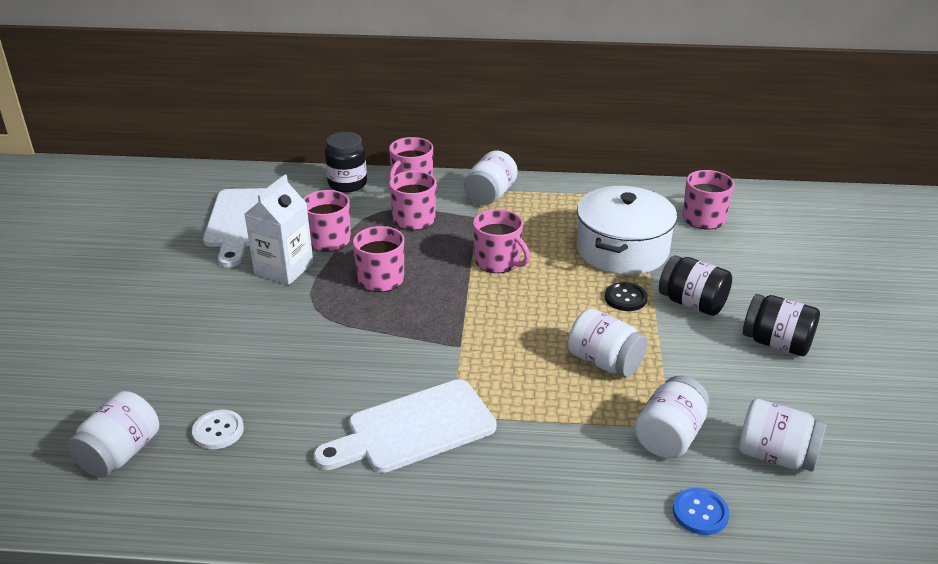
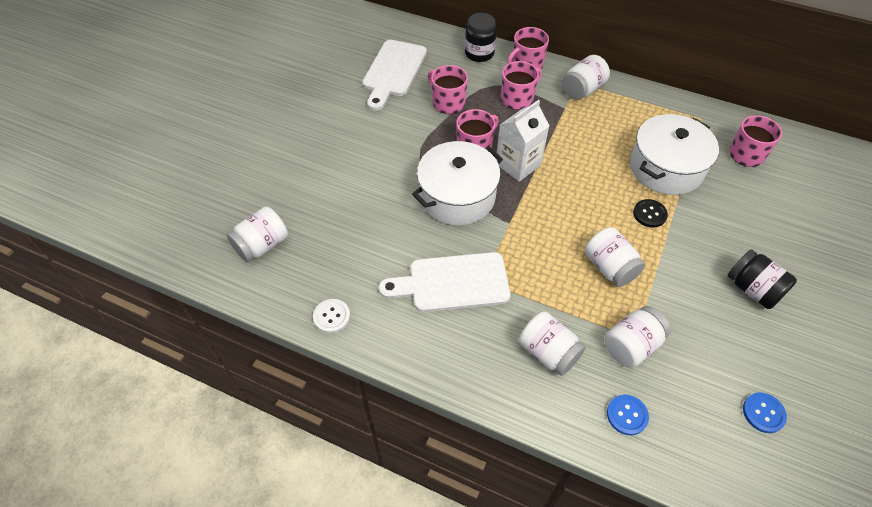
camera: 20 degrees right, 20 degrees up
(218, 431) = (326, 245): white button -> white button (331, 316)
(284, 268) = (409, 121): white carton -> white carton (518, 164)
(381, 334) = (457, 196): none -> white pot
(498, 262) = (565, 154): pink mug -> none
(692, 303) = (700, 233): black jar -> none
(775, 455) = (705, 387): white jar -> white jar (548, 352)
(853, 463) = (763, 413): none -> blue button

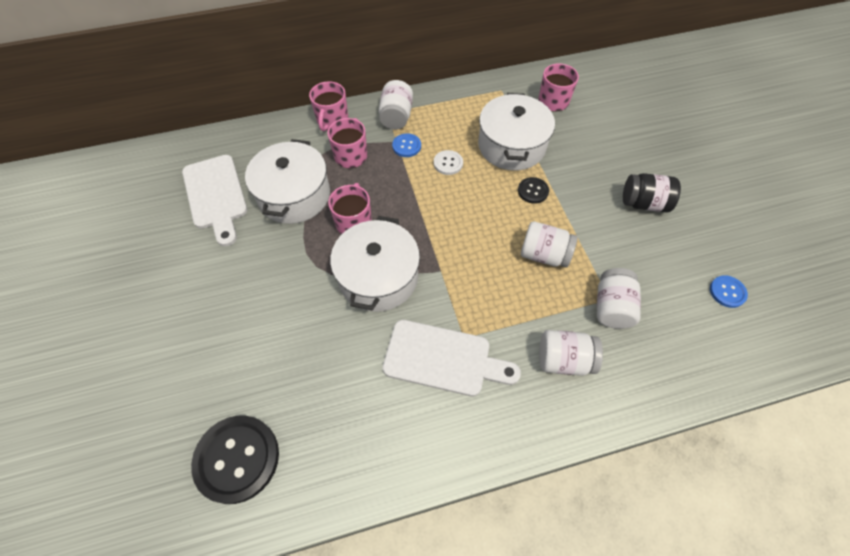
camera: 40 degrees left, 5 degrees up
(262, 245) = (237, 459): white jar -> black button
(331, 316) = (369, 475): white button -> white button (448, 163)
(448, 103) = (294, 195): pink mug -> white pot
(452, 283) = (443, 358): white cutting board -> white cutting board turned 120 degrees counterclockwise
(479, 53) = (282, 133): black jar -> none
(518, 164) = (402, 214): white carton -> none
(627, 415) = (656, 365): blue button -> blue button (406, 146)

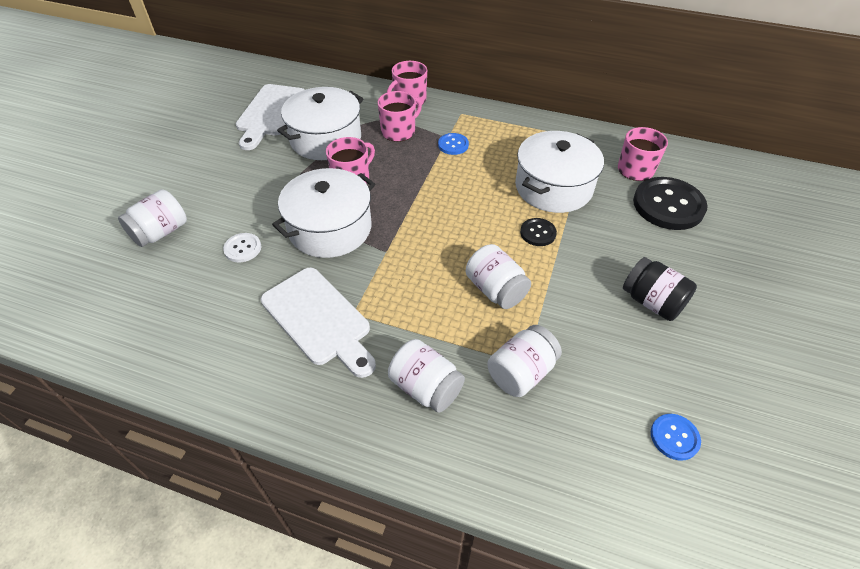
camera: 35 degrees right, 10 degrees down
(237, 459) = (103, 293): black button -> black button (668, 205)
(396, 117) = (466, 120): white jar -> white jar (161, 232)
(448, 163) = (477, 174): white button -> white button (242, 248)

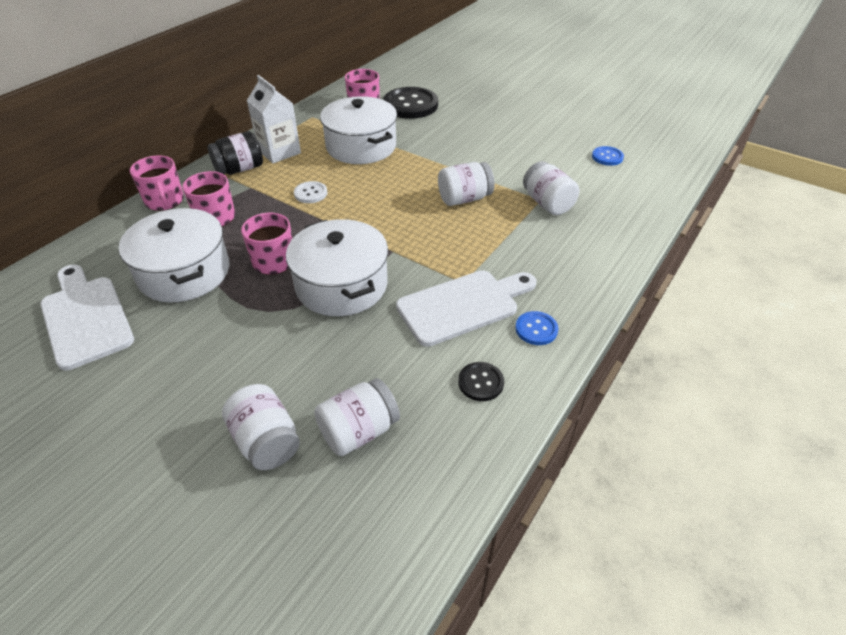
camera: 75 degrees left, 5 degrees down
(242, 248) = (338, 358): white button -> white button (310, 193)
(270, 113) = (85, 317): white cutting board -> white cutting board turned 150 degrees counterclockwise
(426, 387) = (552, 251): white jar -> white jar (359, 431)
(453, 145) = (265, 186): blue button -> blue button (536, 329)
(512, 137) = (279, 152): none -> white carton
(538, 233) = (411, 166): black button -> black button (480, 382)
(652, 302) = (500, 136): black jar -> black jar (239, 169)

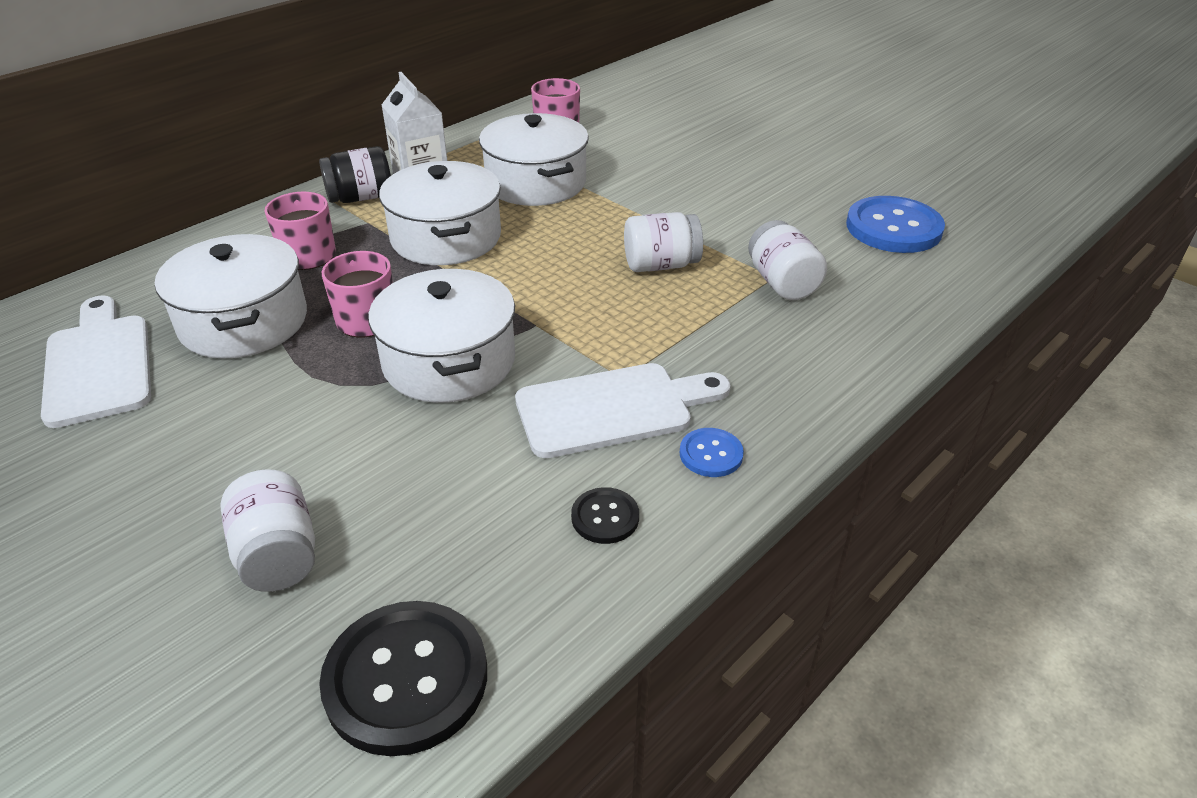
camera: 10 degrees right, 5 degrees down
(165, 201) = (249, 229): pink mug -> none
(310, 193) = (446, 237): white button -> white pot
(359, 431) = (409, 560): white jar -> none
(410, 105) = (623, 134): black button -> black button (406, 679)
(607, 157) = (893, 228): blue button -> blue button, size x2.02

